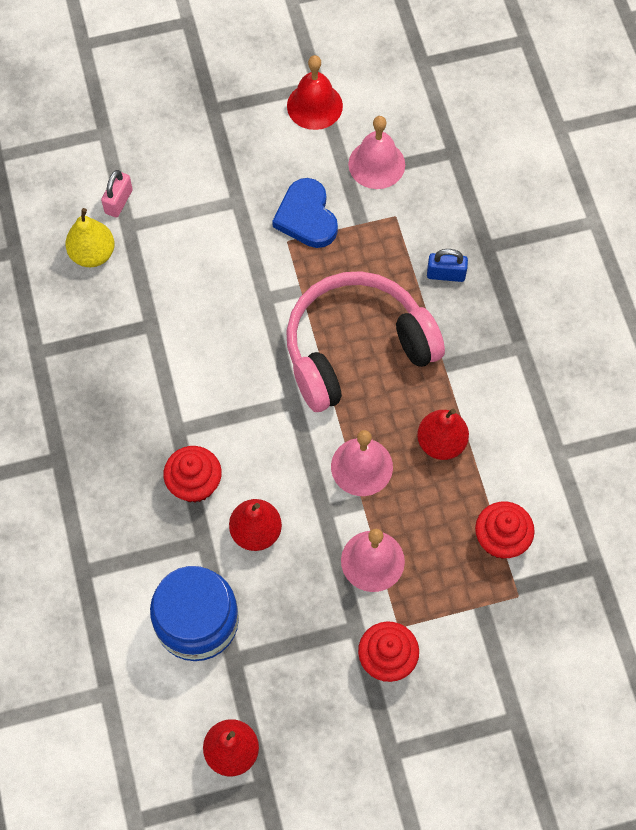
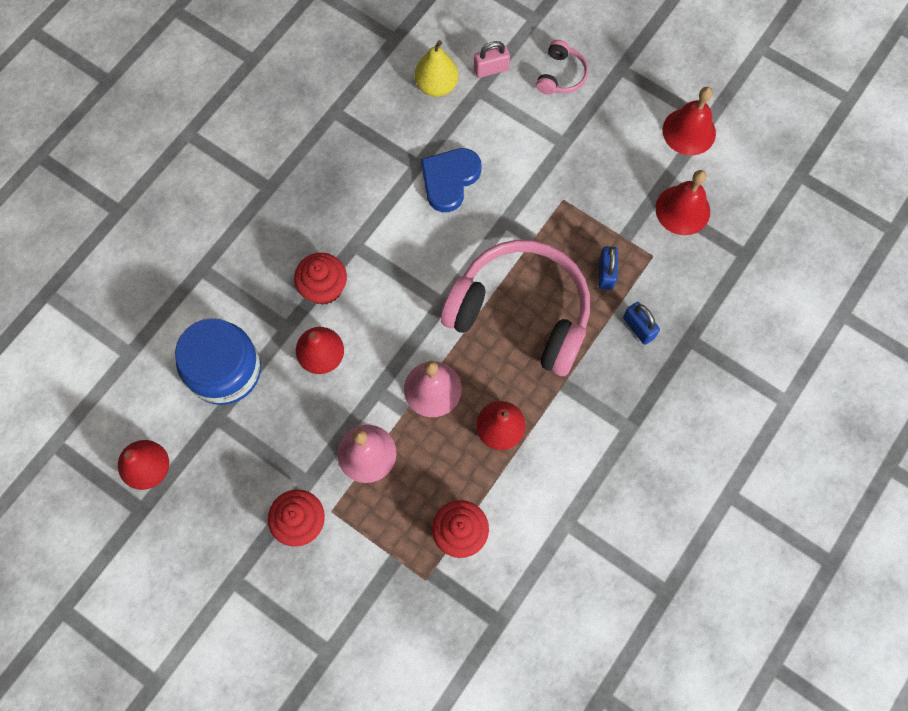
camera: 50 degrees right, 5 degrees up
(176, 155) = (561, 75): none -> pink headphones
(306, 217) = (594, 197): blue heart -> blue heart (449, 180)
(376, 164) = (682, 210): pink bell -> red bell
(379, 261) = (606, 273): none -> blue padlock

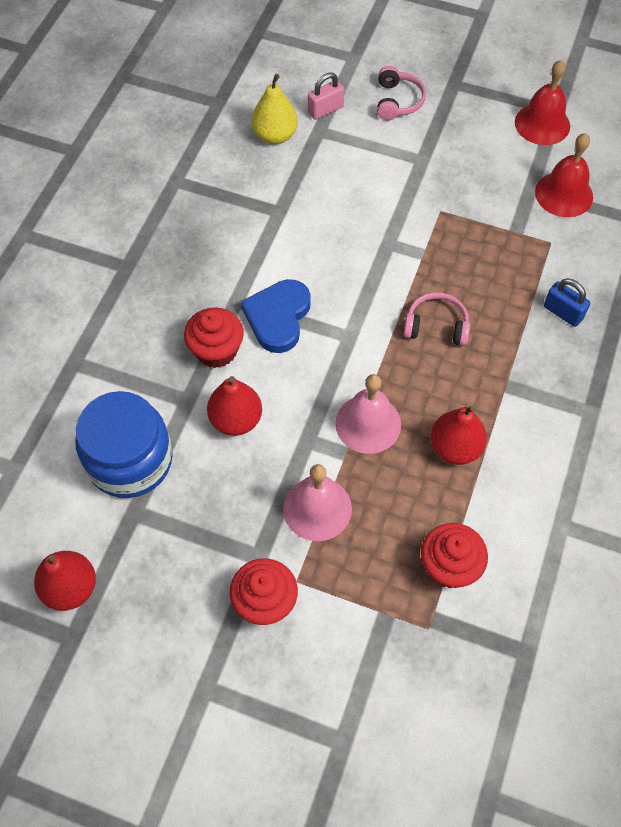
camera: 15 degrees left, 10 degrees down
(449, 180) = (317, 218): blue heart -> blue heart (278, 317)
(521, 312) = (436, 326): pink headphones -> pink headphones, size x0.42
(606, 273) = (510, 269): blue padlock -> none

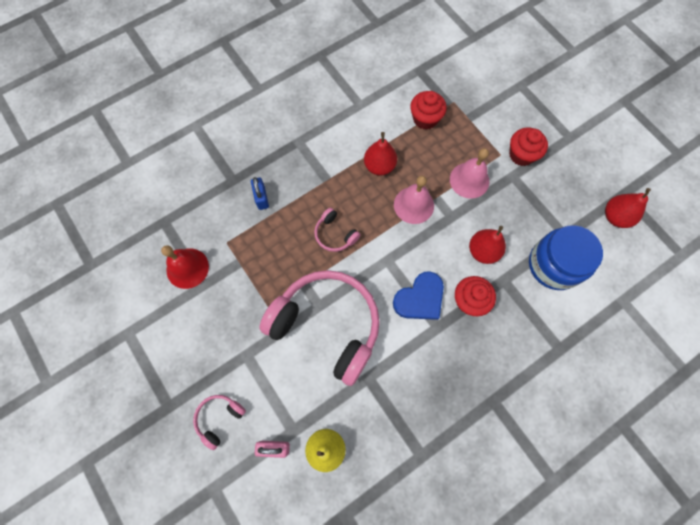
camera: 145 degrees left, 10 degrees up
(362, 231) = (327, 325): none -> pink headphones
(542, 124) = (147, 329): red bell -> none

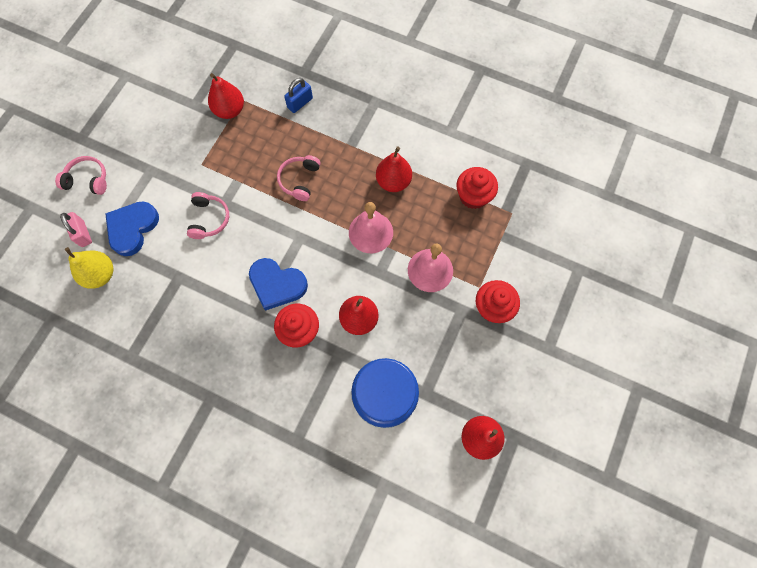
camera: 60 degrees right, 0 degrees up
(187, 268) = (202, 85): red bell -> none
(230, 258) = (229, 110): none -> red pear
(296, 398) = (132, 228): none -> blue heart
(327, 325) = (209, 219): pink headphones -> pink headphones, size x0.42

